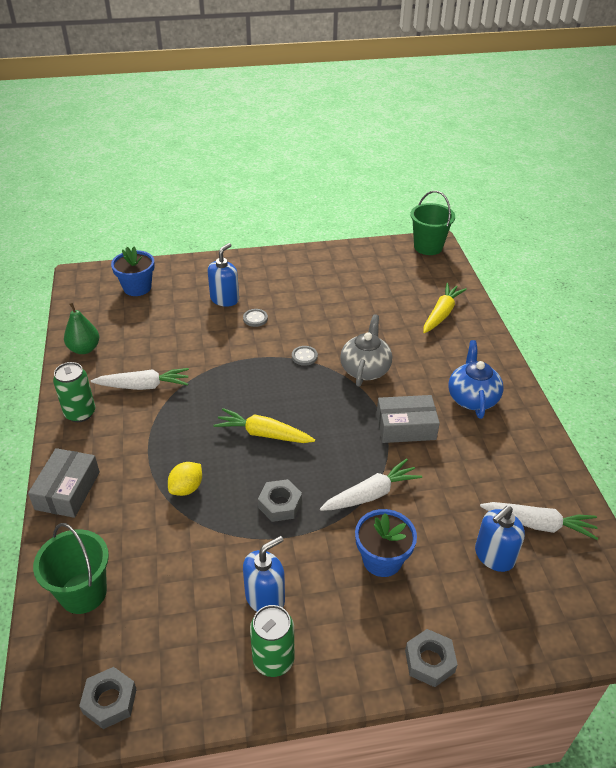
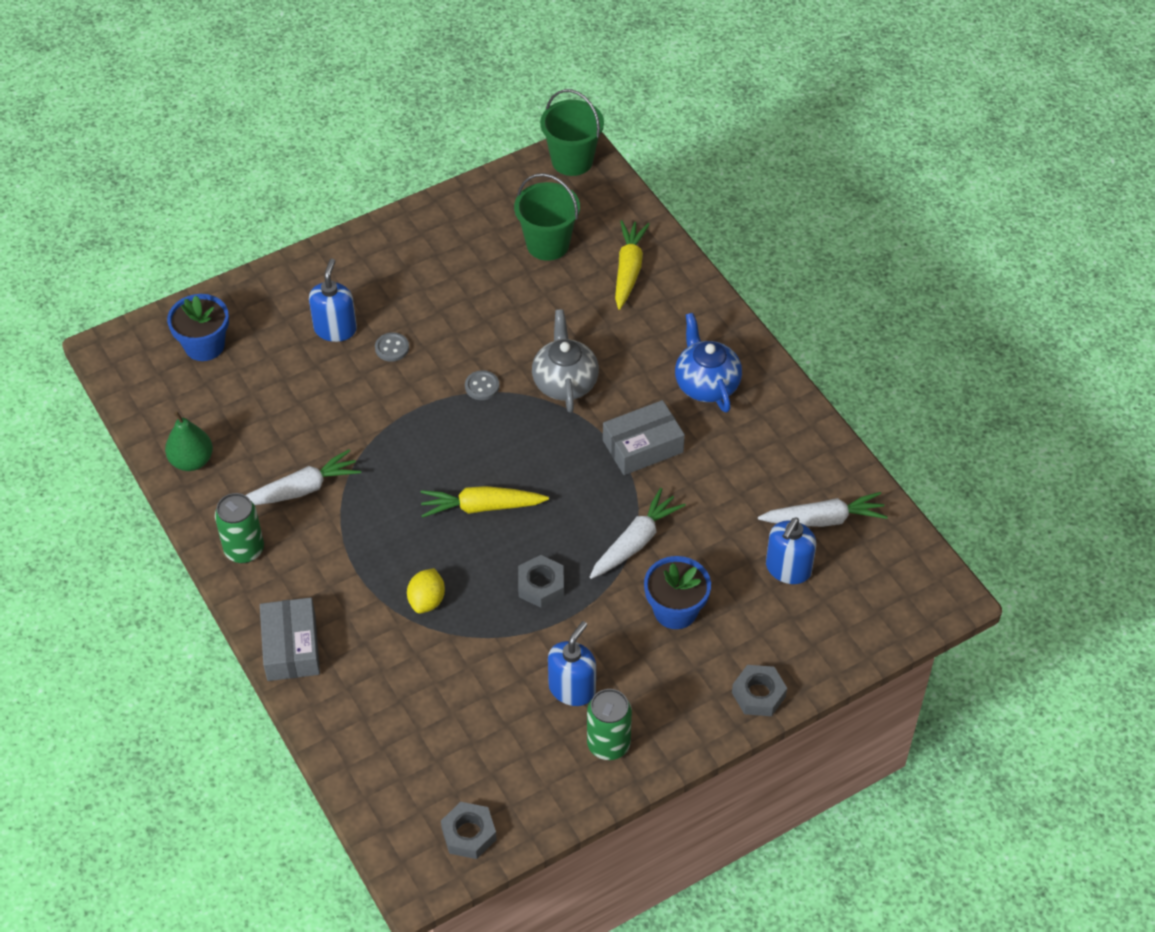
camera: 20 degrees left, 10 degrees up
(83, 593) = (380, 747): green bucket -> green bucket (547, 244)

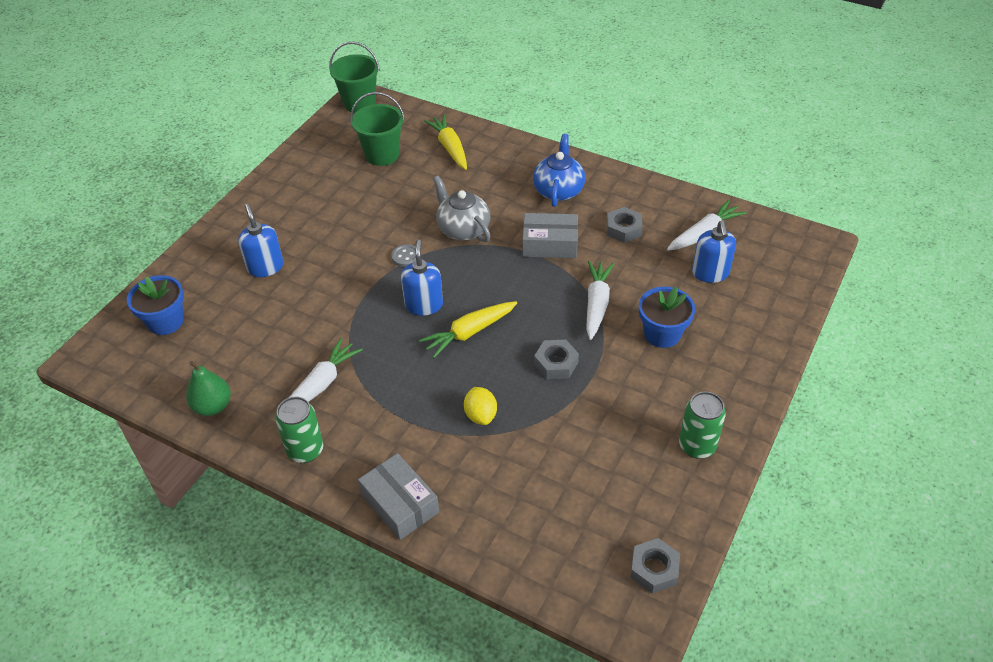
camera: 30 degrees left, 5 degrees down
(392, 348) = (319, 261): grey button -> none
(572, 688) = (638, 421): blue soap dispenser -> blue soap dispenser (424, 305)
(643, 446) = (550, 244): grey box -> grey box turned 60 degrees clockwise
(706, 384) = (558, 190): blue teapot -> blue teapot turned 60 degrees clockwise
(758, 694) = (765, 359): grey nut -> grey nut (623, 229)

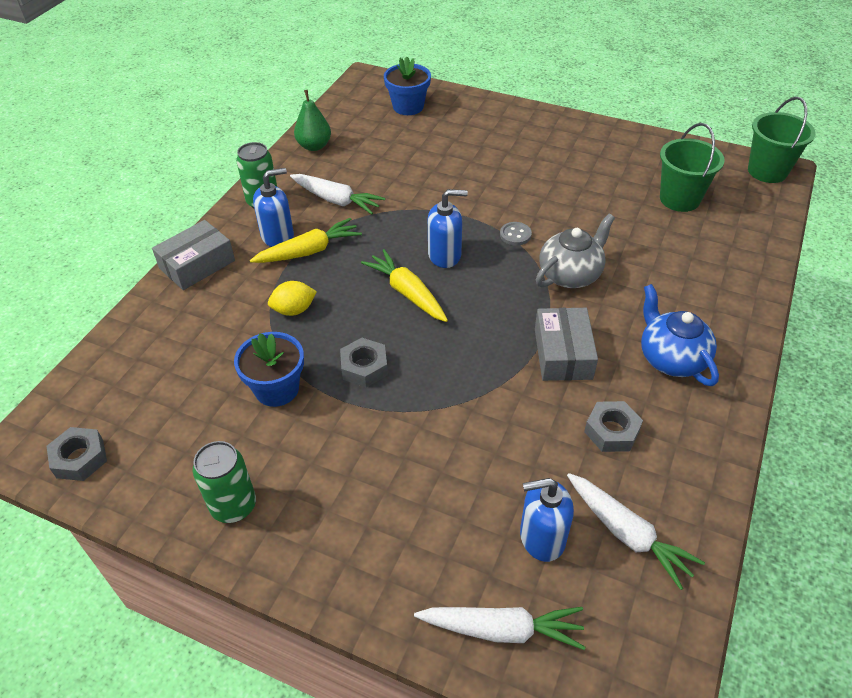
camera: 85 degrees right, 0 degrees up
(265, 267) = (483, 147): blue soap dispenser -> blue soap dispenser (278, 236)
(450, 148) = (716, 251): yellow carrot -> yellow carrot (309, 251)
(558, 190) = (671, 358): blue teapot -> blue teapot turned 120 degrees counterclockwise
(596, 304) = (463, 403): white carrot -> white carrot (502, 629)
(662, 334) = (416, 473): blue flower pot -> blue flower pot (277, 389)

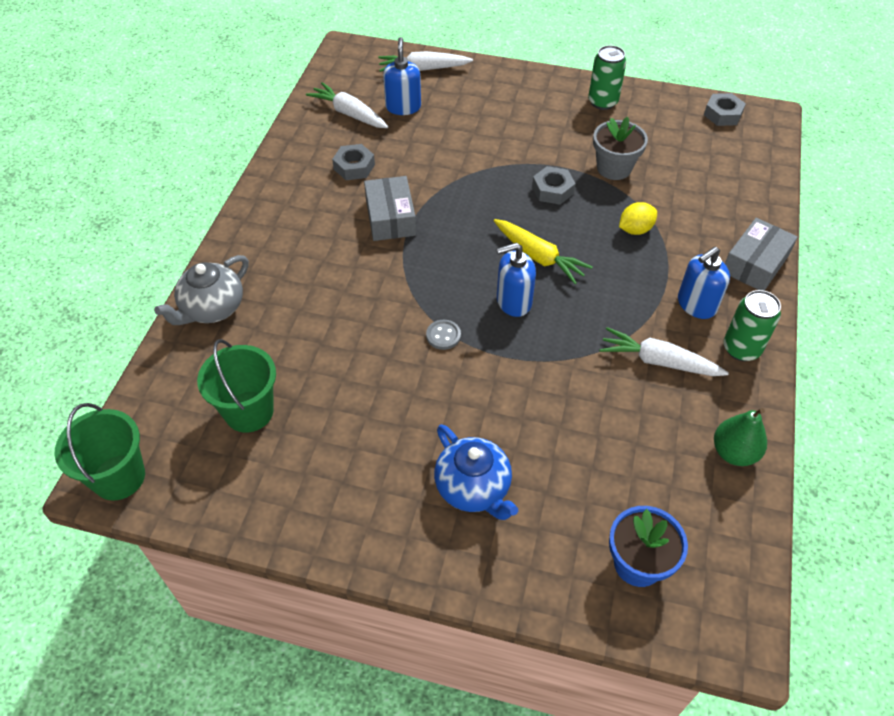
camera: 170 degrees right, 5 degrees up
(277, 389) = (614, 168): blue flower pot -> grey flower pot
(309, 251) = (654, 290): yellow carrot -> none
(542, 537) = (403, 107): blue soap dispenser -> blue soap dispenser turned 75 degrees counterclockwise
(570, 274) = (383, 293): grey teapot -> grey teapot (212, 309)
(671, 358) = (299, 223): blue teapot -> blue teapot (474, 488)

